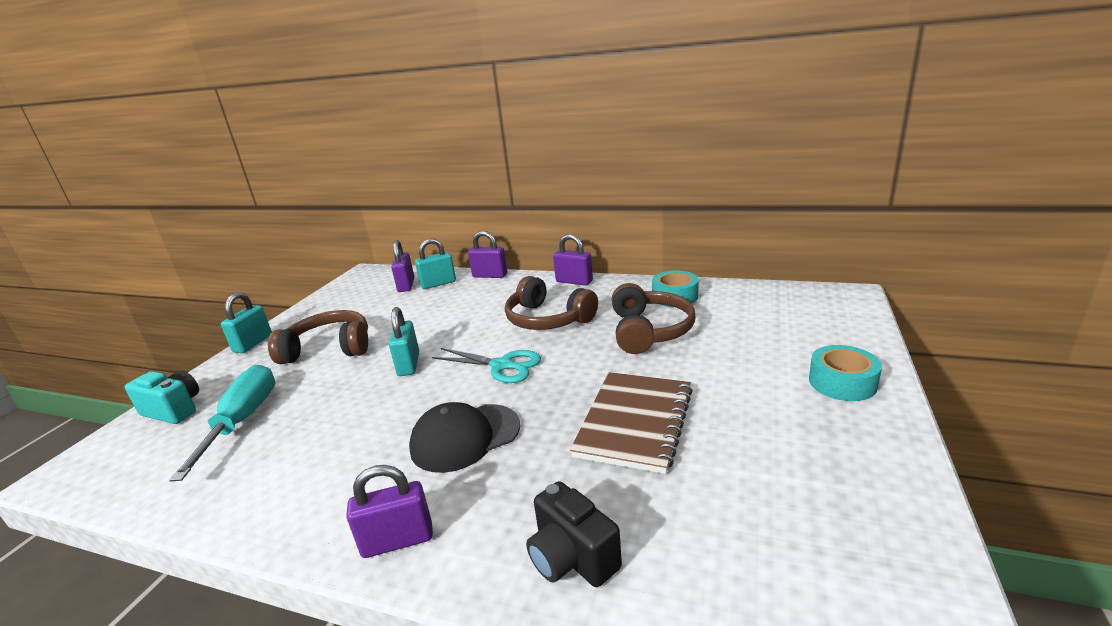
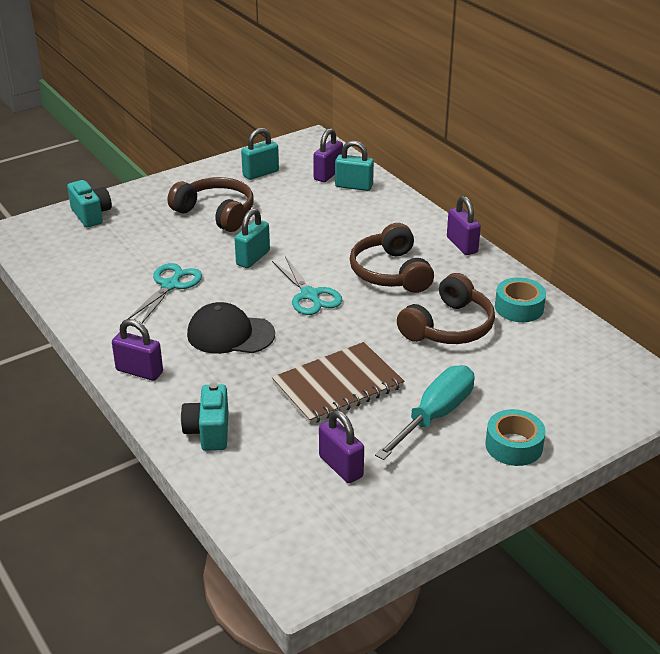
camera: 35 degrees right, 10 degrees up
(243, 420) = (122, 246): turquoise screwdriver -> turquoise screwdriver (435, 415)
(253, 343) = (173, 179): turquoise padlock -> turquoise padlock (260, 173)
(342, 427) = (170, 285): none -> turquoise scissors
(490, 275) = (404, 199): purple padlock -> purple padlock (341, 467)
(572, 558) = (208, 432): black camera -> turquoise camera

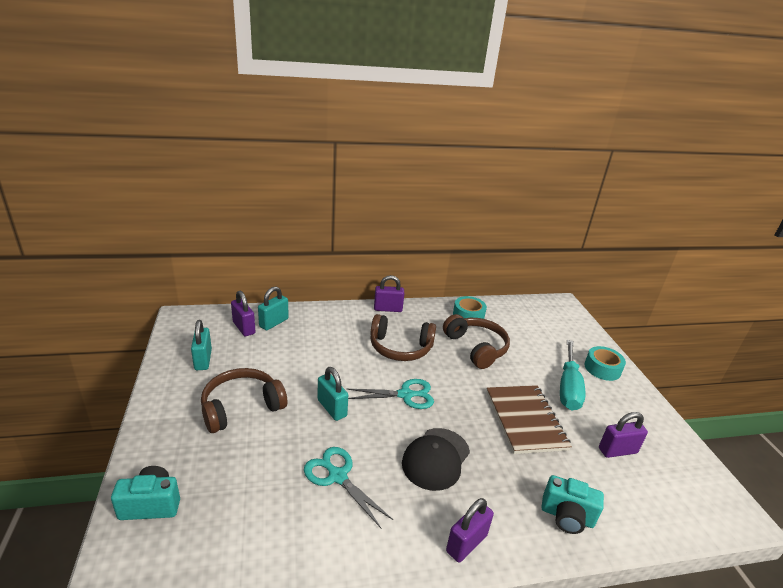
camera: 70 degrees left, 5 degrees down
(435, 415) = (568, 387): turquoise screwdriver -> turquoise screwdriver turned 135 degrees counterclockwise

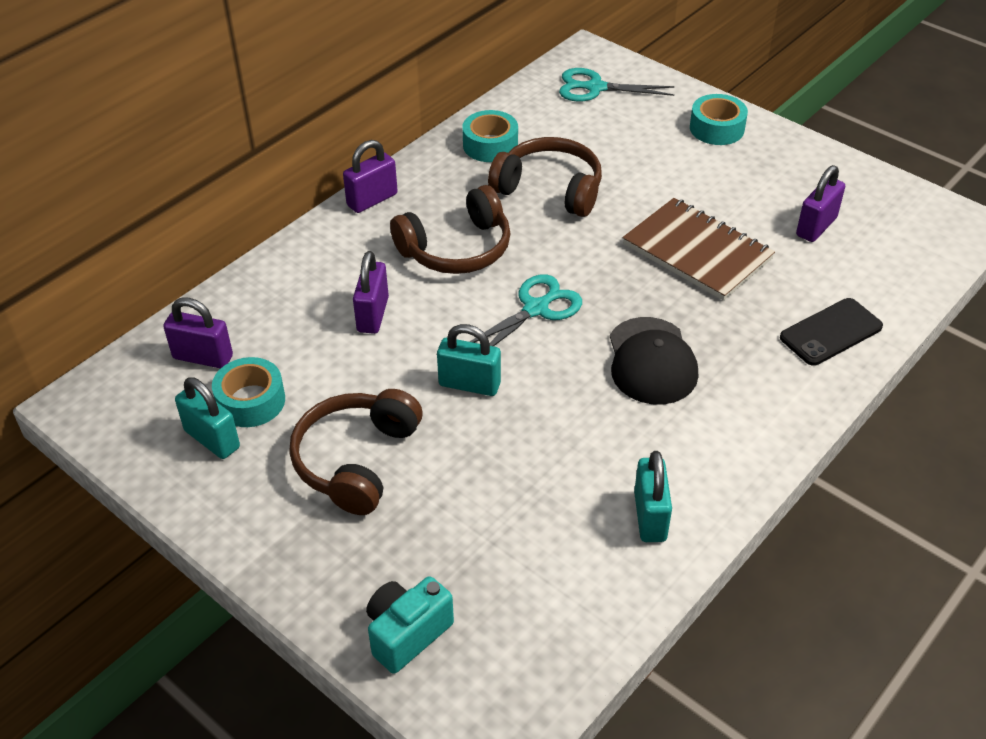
camera: 35 degrees left, 15 degrees up
(237, 355) = (251, 401): none -> turquoise tape
(274, 323) = (237, 322): turquoise padlock -> turquoise padlock (650, 516)
(337, 476) = (572, 454): turquoise scissors -> turquoise scissors (595, 88)
(466, 543) = (769, 425): purple padlock -> purple padlock (373, 314)
(567, 516) = (831, 332): turquoise camera -> black phone
(568, 387) = (704, 179): turquoise screwdriver -> none

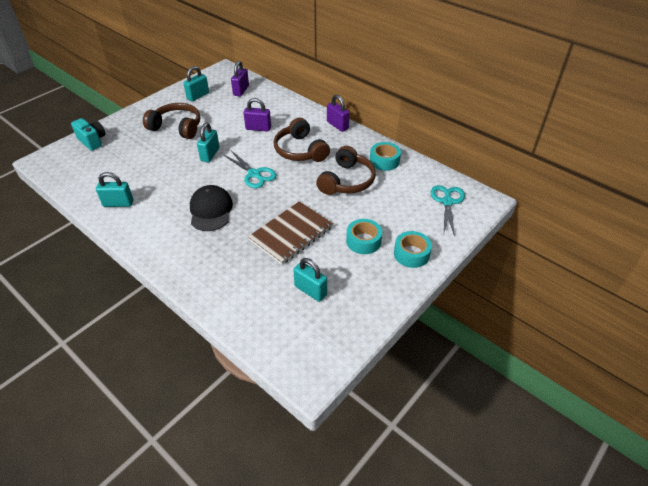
camera: 90 degrees right, 0 degrees up
(251, 401) = (215, 102): turquoise tape -> turquoise tape (363, 241)
(651, 361) = (211, 210): black cap -> black cap turned 90 degrees clockwise
(816, 227) = (310, 290): purple padlock -> turquoise padlock
(831, 332) = (216, 283): black phone -> none

